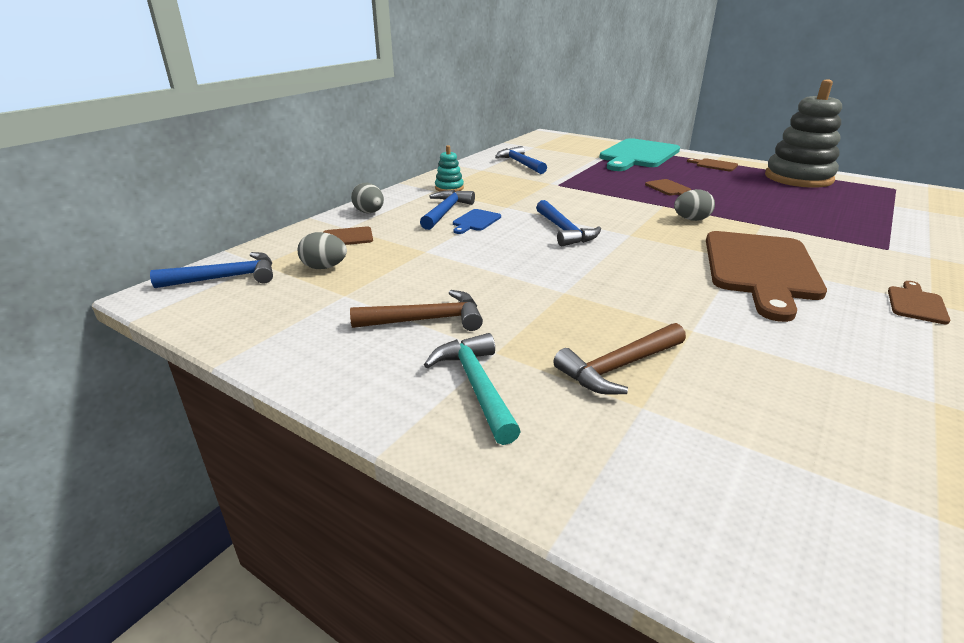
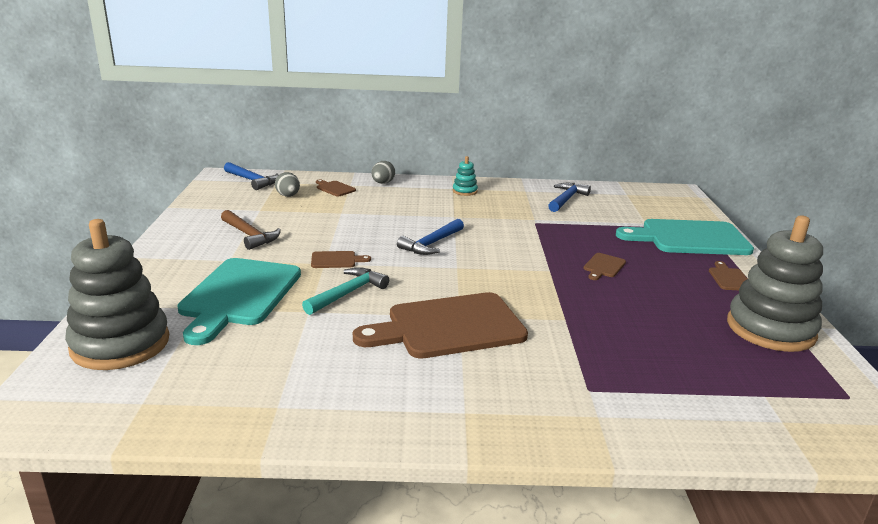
camera: 55 degrees right, 5 degrees down
(445, 212) = (415, 201): blue hammer -> none
(475, 221) = (410, 214): blue cutting board -> none
(476, 386) = (190, 263): turquoise hammer -> turquoise hammer (347, 293)
(619, 367) = (239, 295): brown hammer -> turquoise cutting board
(691, 219) = (529, 286): grey egg -> none
(739, 512) = (120, 344): none -> grey stacking toy
(916, 304) = (453, 403): brown cutting board -> brown cutting board (336, 260)

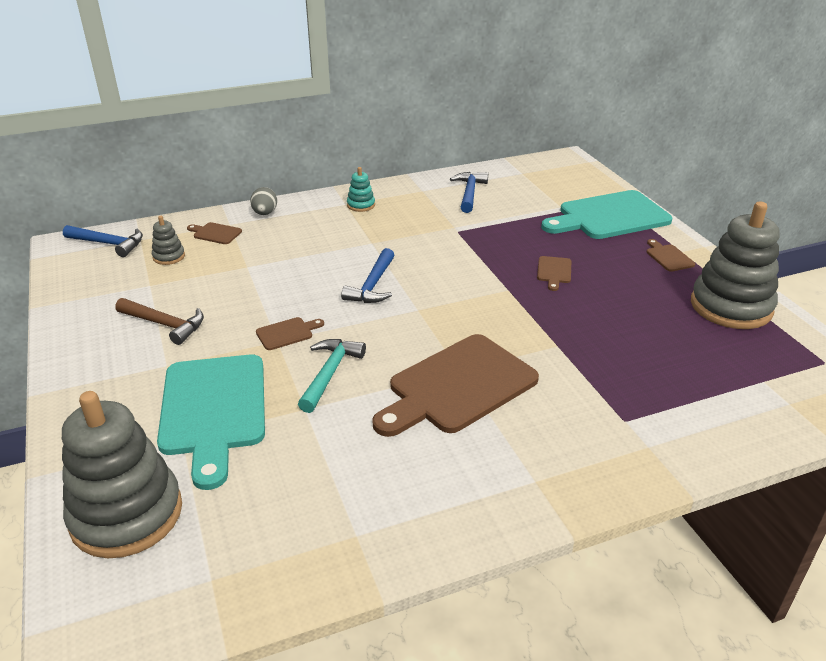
camera: 20 degrees left, 10 degrees up
(288, 196) = (169, 257): grey egg -> grey stacking toy

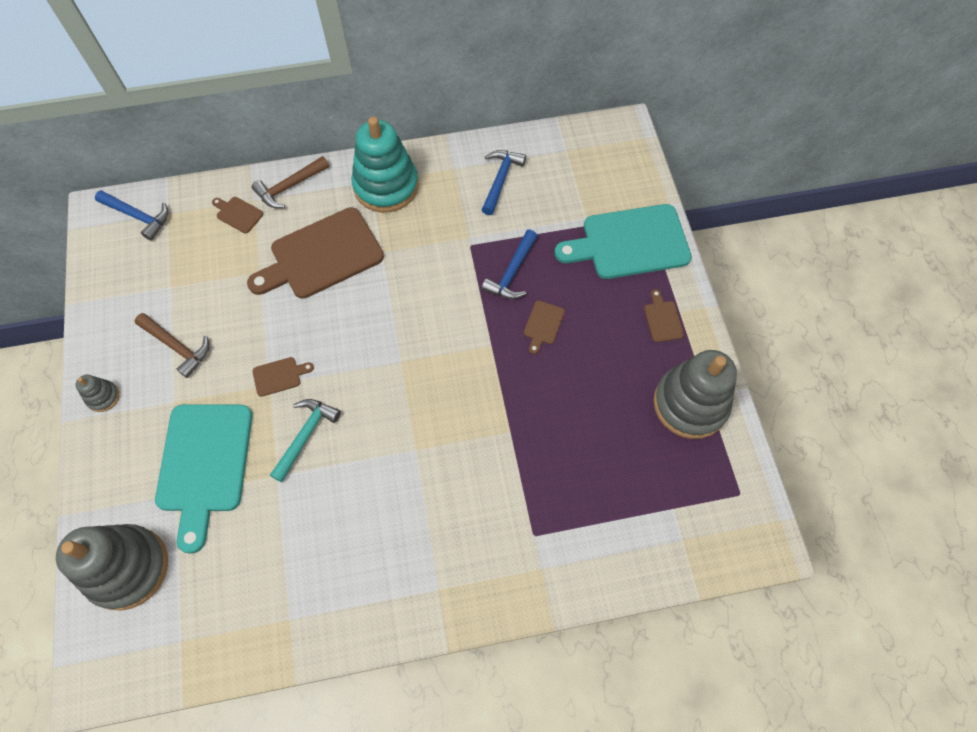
camera: 10 degrees right, 30 degrees up
(169, 257) = (191, 246): grey stacking toy -> grey stacking toy (103, 397)
(265, 213) = (290, 187): grey egg -> brown hammer
(361, 205) = (386, 186): turquoise stacking toy -> turquoise stacking toy, size x2.29
(373, 285) = (368, 319): blue hammer -> blue hammer (512, 272)
(458, 386) = (408, 470): brown cutting board -> brown cutting board (321, 256)

